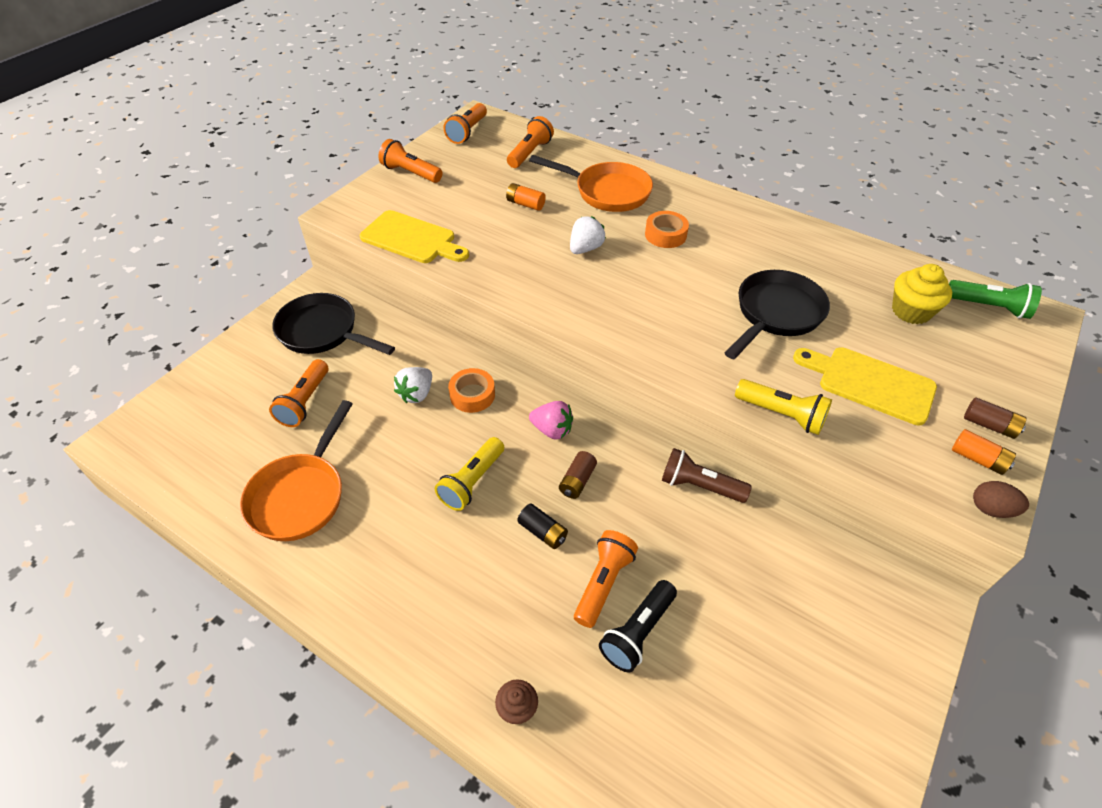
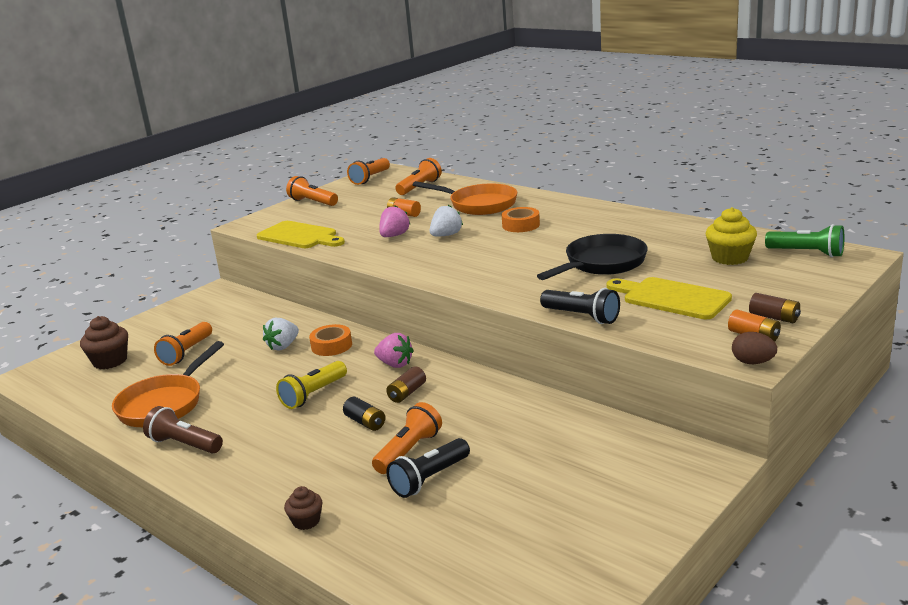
camera: 10 degrees right, 25 degrees down
(215, 415) = (110, 361): none -> brown cupcake
(323, 332) = (216, 314): black pan -> none
(525, 245) = (394, 236): none -> pink strawberry
(699, 486) = (518, 394): brown flashlight -> brown flashlight (184, 444)
(781, 415) = (582, 317): yellow flashlight -> black flashlight

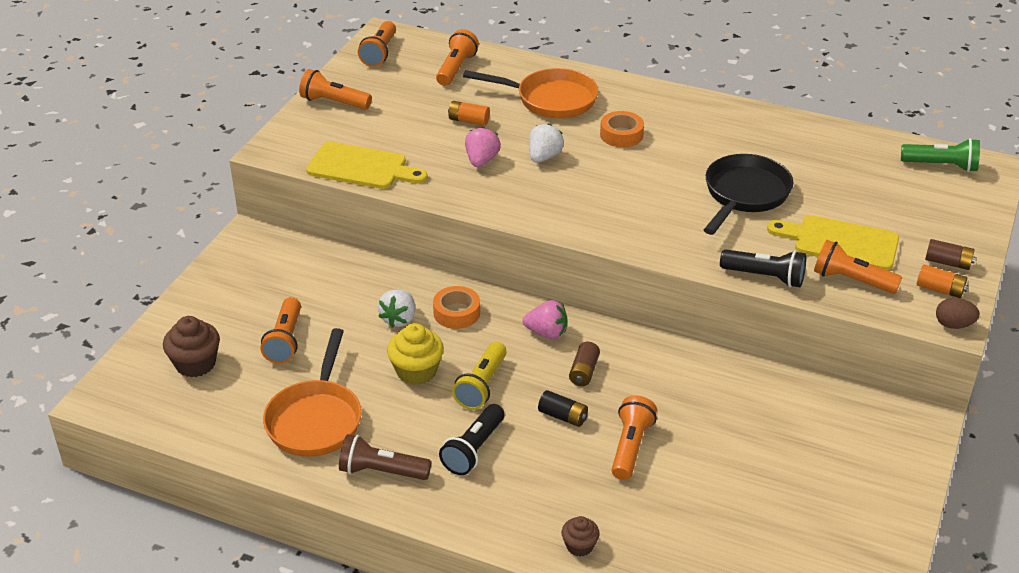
camera: 20 degrees left, 15 degrees up
(429, 479) = (671, 478): black flashlight -> black flashlight (473, 449)
(665, 324) = (851, 280): none -> orange flashlight
(730, 258) = (870, 178): yellow cupcake -> yellow cupcake (416, 371)

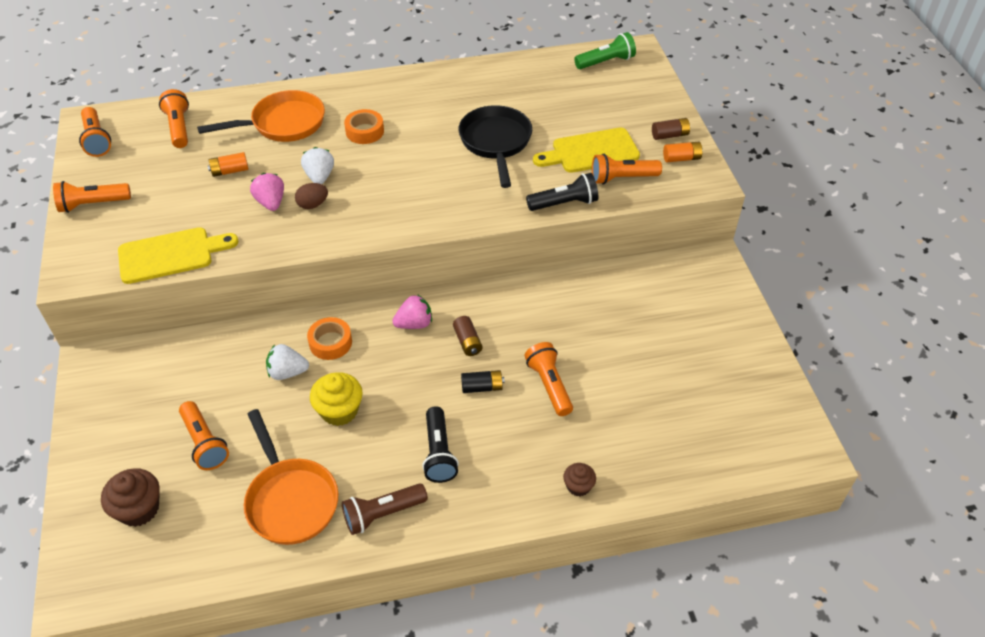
camera: 35 degrees left, 10 degrees up
(399, 319) = (287, 372): white strawberry -> white strawberry turned 105 degrees clockwise
(481, 386) = (401, 395): yellow flashlight -> none
(953, 325) = (711, 181): brown egg -> brown egg (313, 205)

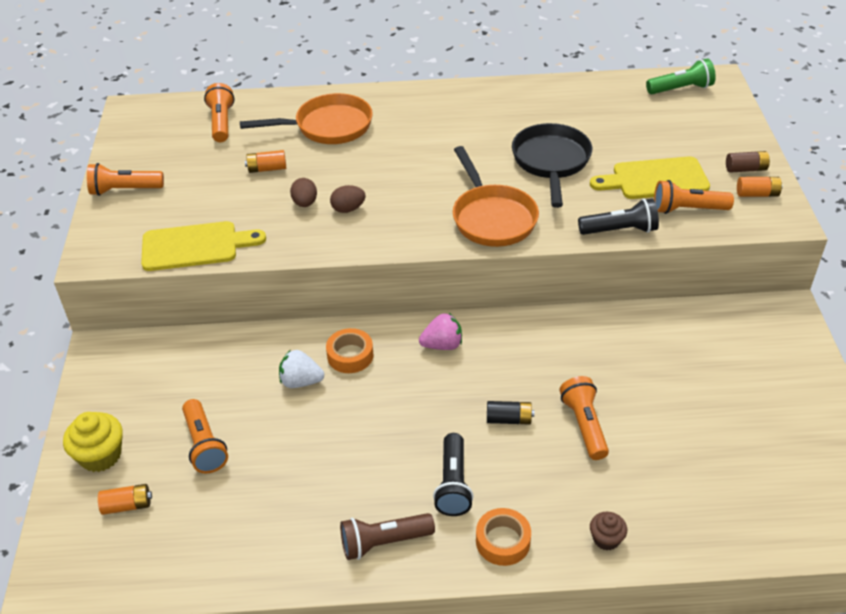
camera: 10 degrees right, 5 degrees down
(96, 140) = (138, 128): orange flashlight -> none
(139, 509) = (127, 505): brown cupcake -> orange battery
(271, 202) = (305, 203): pink strawberry -> brown egg
(290, 499) = (286, 515): orange pan -> orange pan (492, 217)
(319, 177) = (359, 182): white strawberry -> none
(339, 411) = (350, 427): yellow cupcake -> yellow cupcake (100, 455)
(364, 131) = (412, 140): orange tape -> orange tape (503, 541)
(467, 342) = (498, 369): brown battery -> none

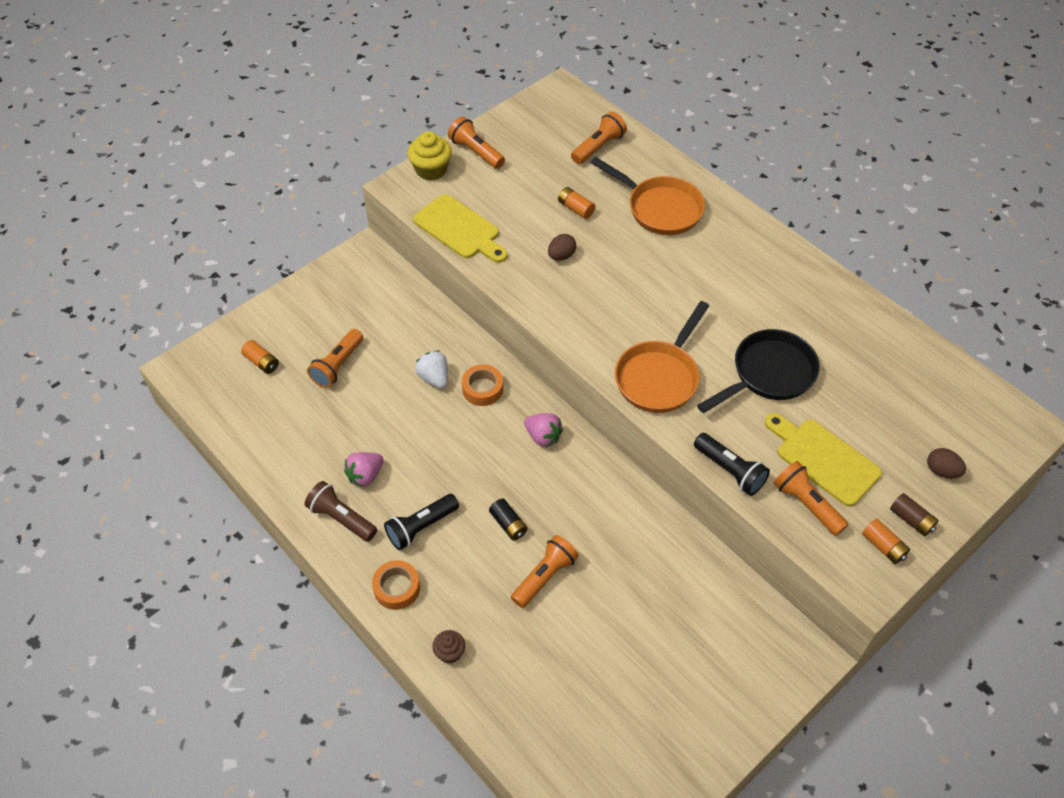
camera: 50 degrees right, 10 degrees up
(100, 455) = (286, 320): yellow cupcake -> yellow cupcake (431, 170)
(348, 209) = (580, 284): brown egg -> brown egg (941, 471)
(354, 495) = (365, 475): none -> pink strawberry
(681, 89) = (980, 408): green flashlight -> none

